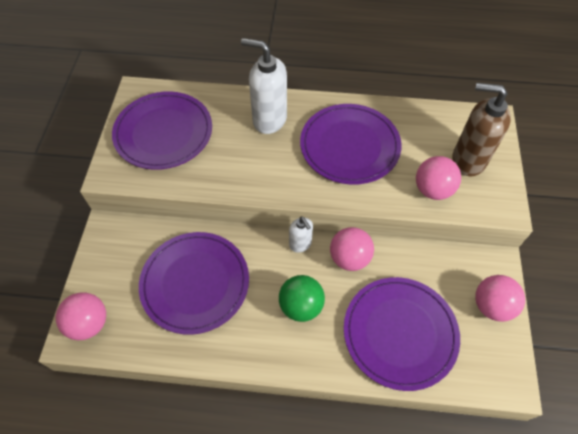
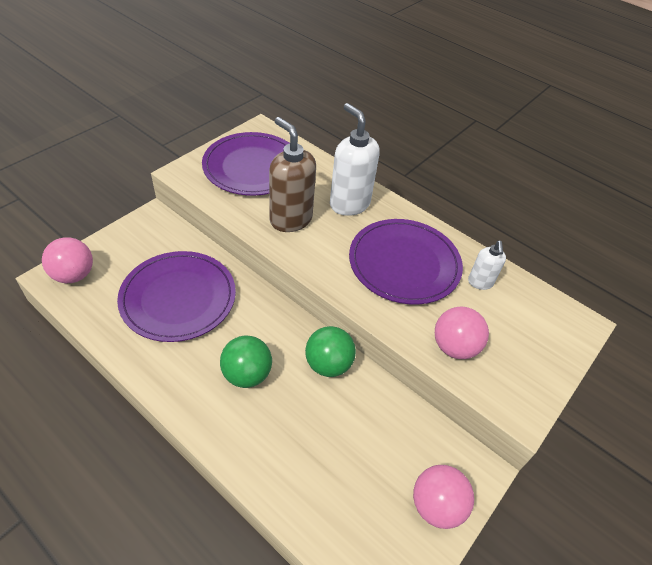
camera: 30 degrees right, 10 degrees down
(300, 244) = (294, 324): white soap dispenser -> white soap dispenser (480, 282)
(349, 258) = (328, 364): pink ball -> green ball
(400, 333) = (316, 462): purple plate -> none
(468, 160) = (517, 344): brown soap dispenser -> brown soap dispenser (290, 219)

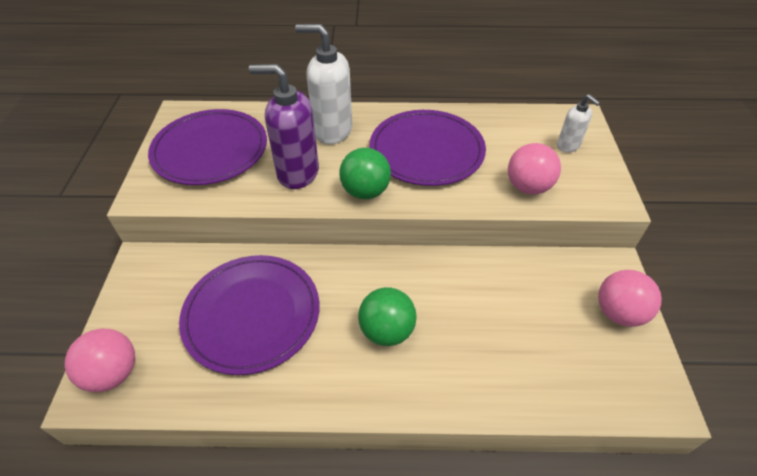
camera: 35 degrees left, 0 degrees up
(290, 219) = (297, 173): brown soap dispenser -> purple soap dispenser
(328, 364) = (440, 273): green ball -> green ball (365, 192)
(480, 282) = (492, 130): white soap dispenser -> white soap dispenser (568, 146)

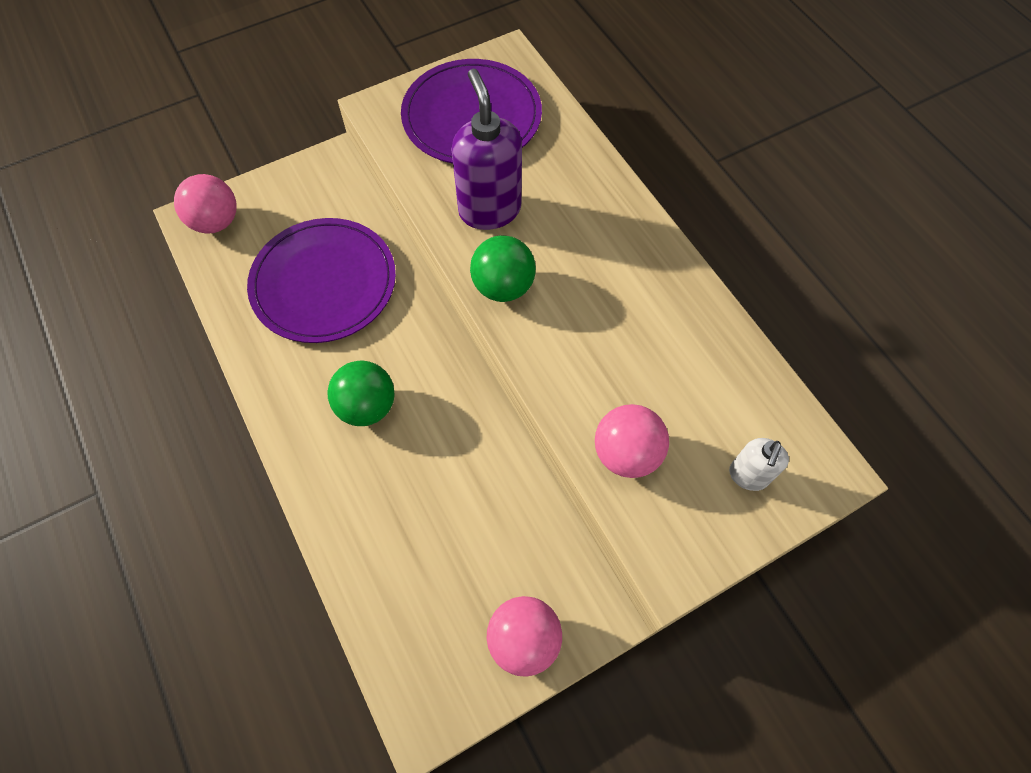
camera: 60 degrees right, 15 degrees up
(332, 131) = (581, 203): white soap dispenser -> none
(426, 150) = (616, 314): purple plate -> none

